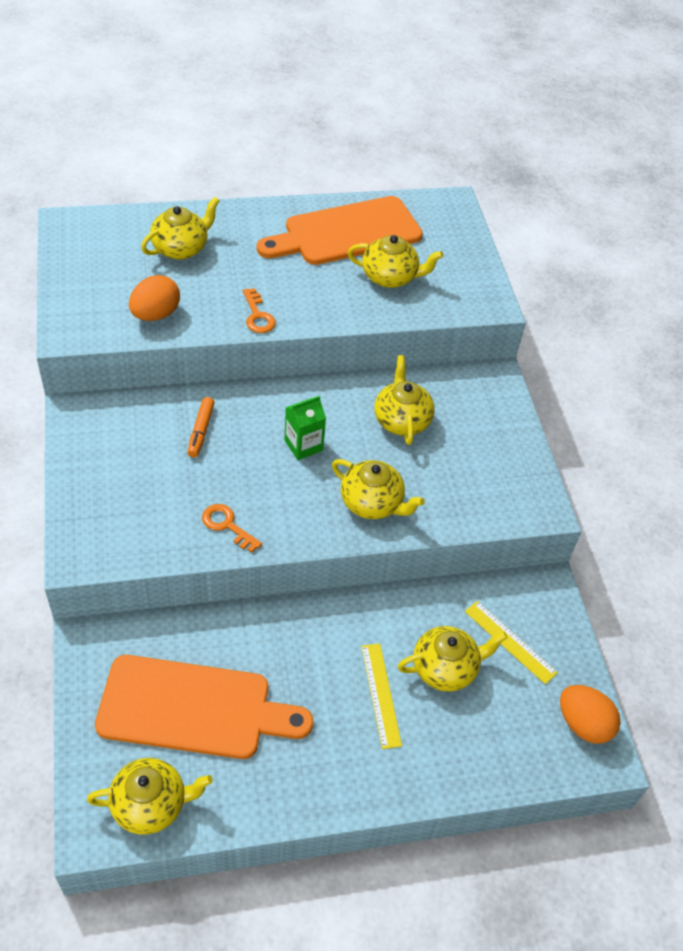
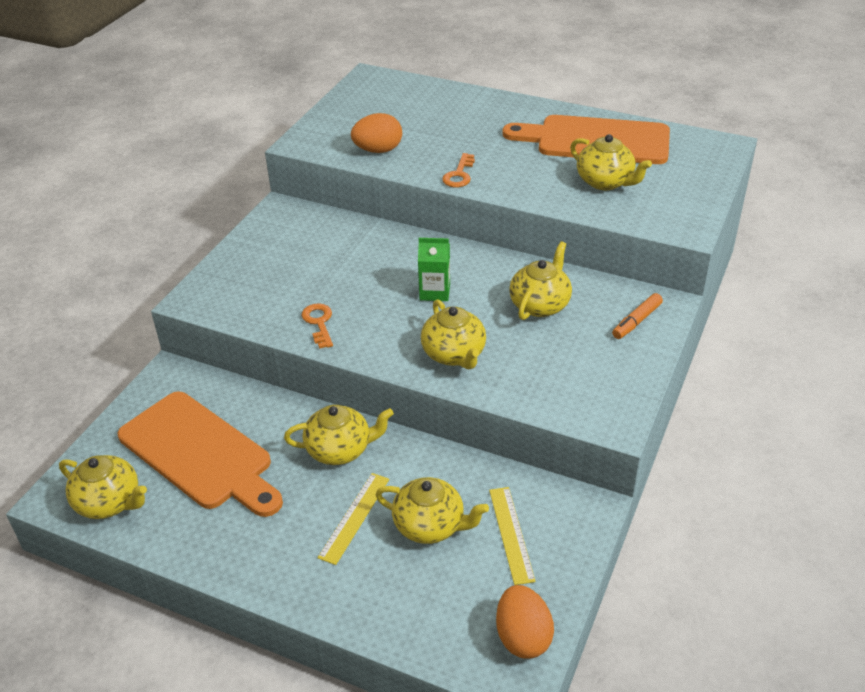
camera: 40 degrees right, 10 degrees down
(181, 248) = (441, 114): yellow teapot -> yellow teapot (340, 450)
(201, 431) = (361, 253): orange marker -> orange marker (636, 321)

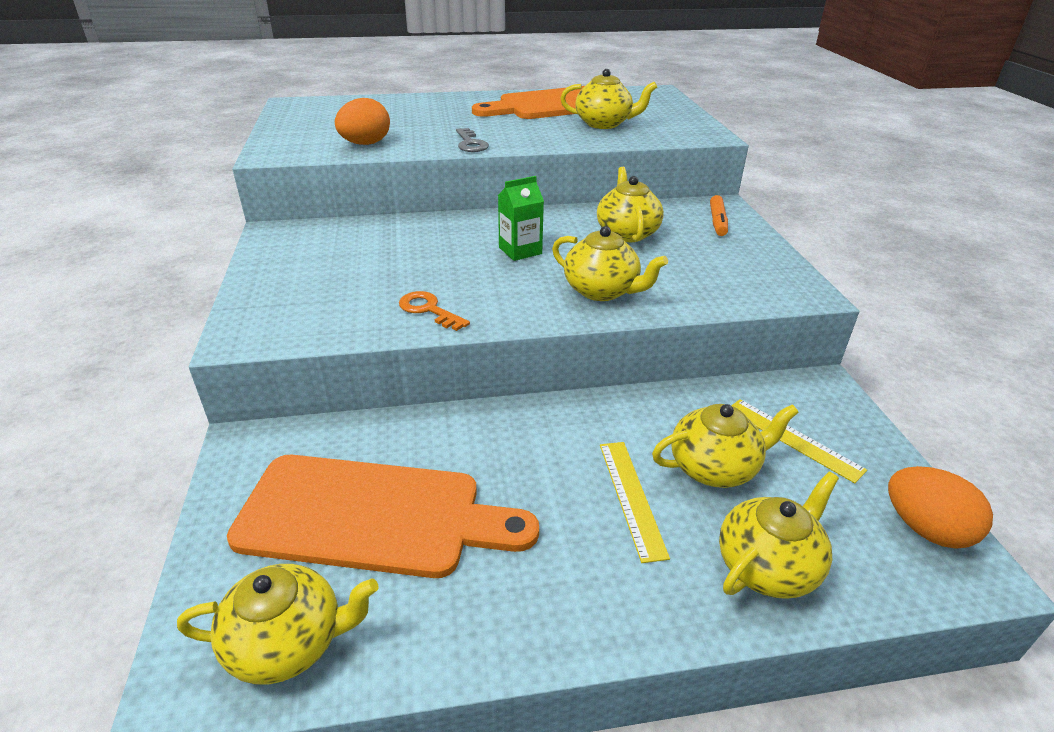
camera: 35 degrees left, 5 degrees down
(340, 450) = (540, 437): yellow teapot -> yellow teapot (767, 566)
(459, 175) = (470, 143): orange key -> grey key

